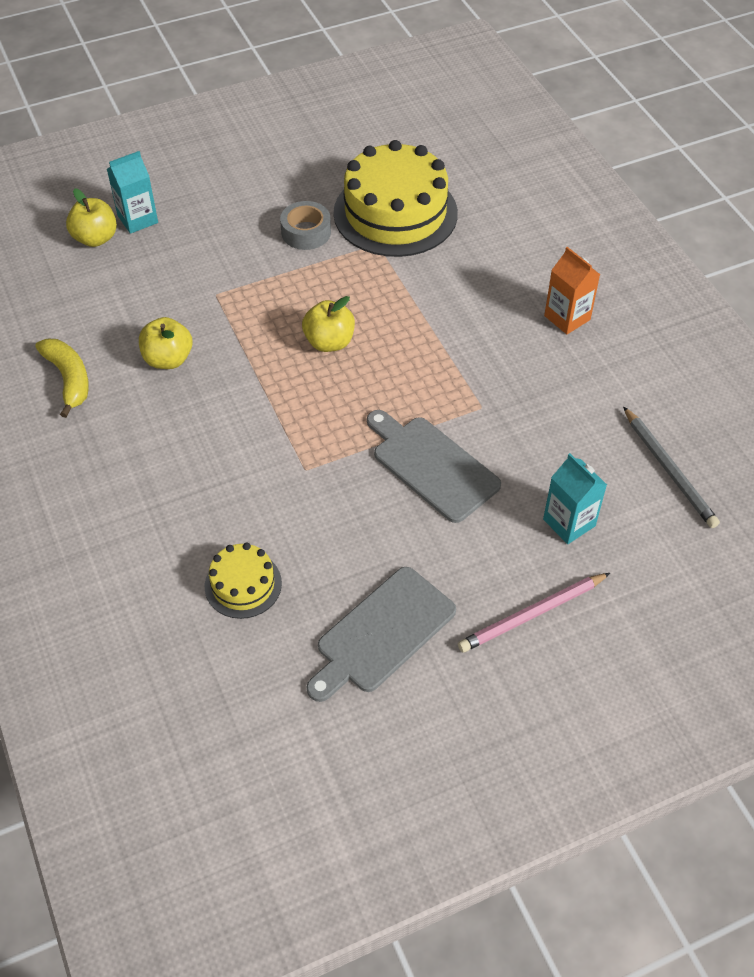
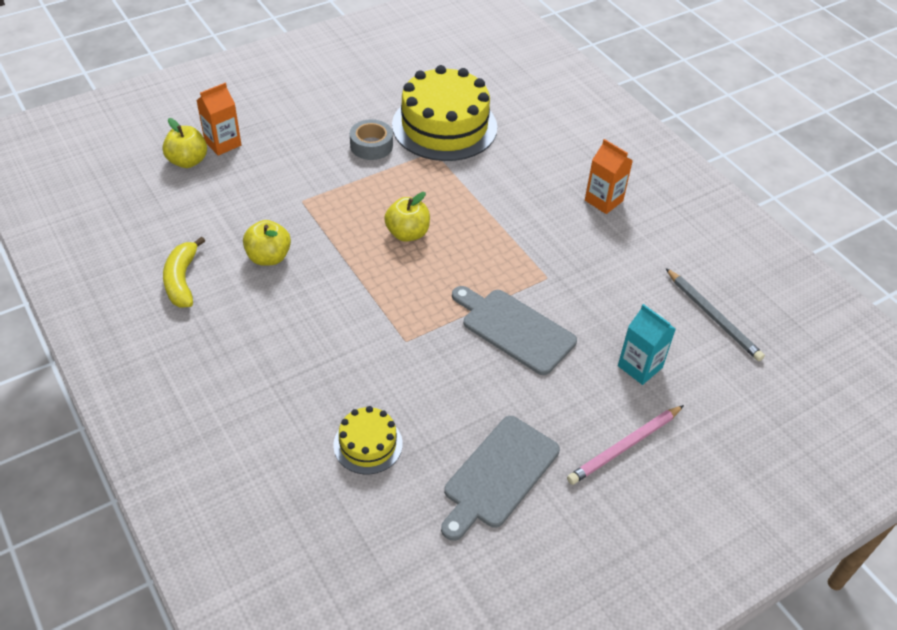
camera: 10 degrees left, 5 degrees down
(69, 379) = (182, 280): yellow banana -> yellow banana turned 150 degrees counterclockwise
(137, 219) = (223, 143): turquoise carton -> orange carton

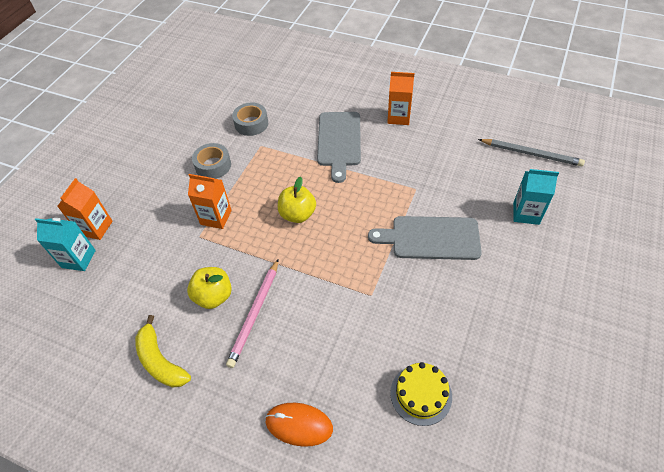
camera: 30 degrees left, 5 degrees up
(188, 161) = (78, 259): yellow apple -> turquoise carton
(244, 397) = (299, 425): none -> orange mouse
(331, 193) = (216, 217): none -> orange carton
(444, 126) = (251, 124): yellow cake -> grey tape
(498, 475) = (523, 351): grey cutting board -> grey cutting board (339, 141)
(625, 447) = (571, 274): pink pencil -> pink pencil (255, 314)

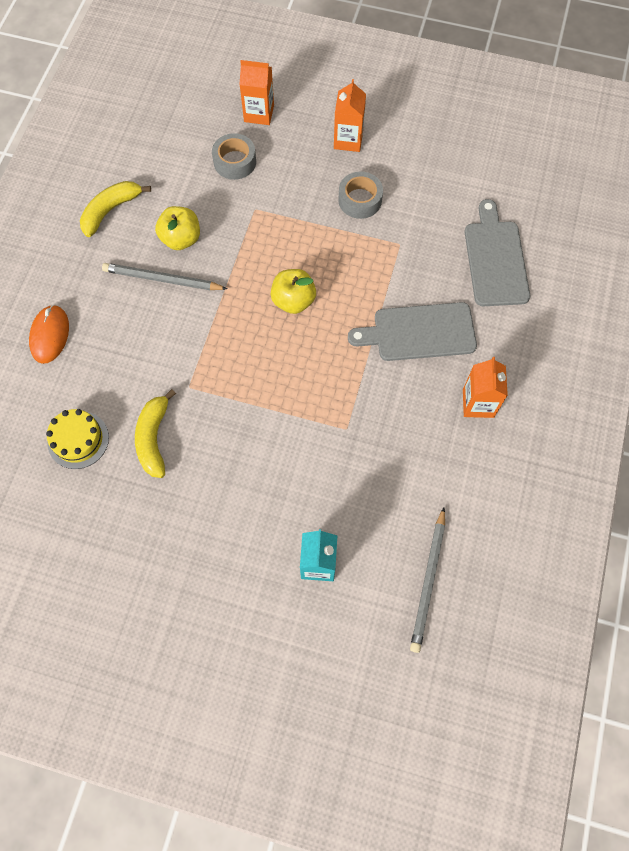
camera: 80 degrees right, 15 degrees up
(78, 259) = (219, 111): turquoise carton -> none
(216, 217) = (282, 219): orange carton -> orange carton (348, 140)
(251, 124) = (437, 227): grey tape -> grey tape (235, 162)
(255, 314) = (162, 279): pink pencil -> grey pencil
(421, 325) = (154, 438): none -> yellow banana
(431, 238) = (270, 447): grey cutting board -> grey cutting board (495, 259)

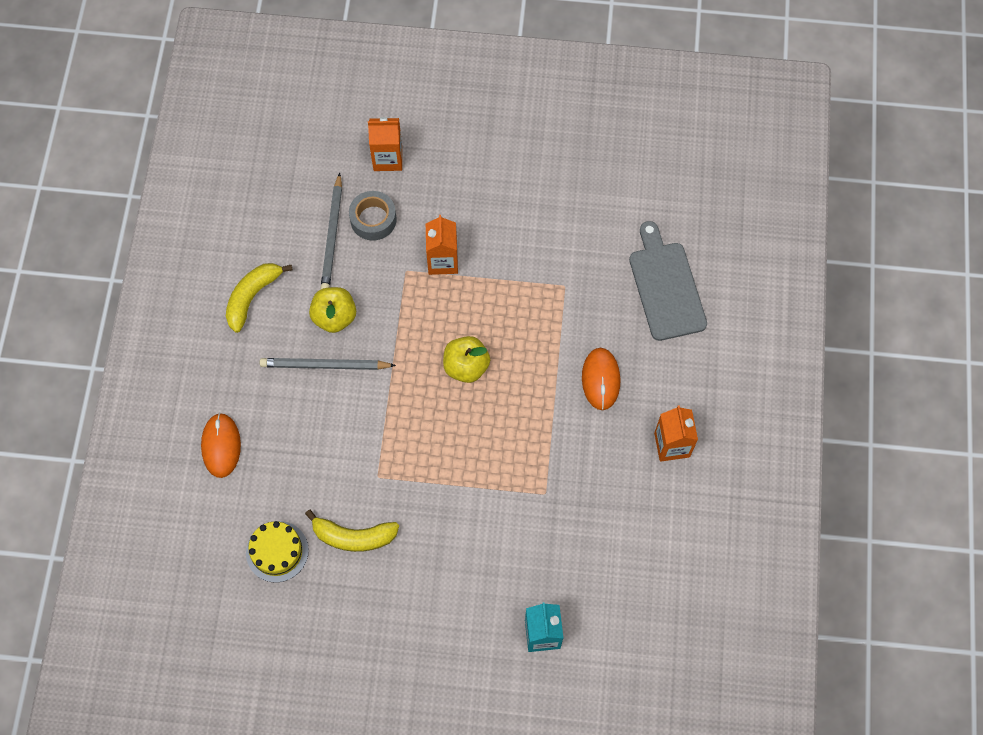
camera: 10 degrees left, 0 degrees up
(154, 438) = (353, 537): yellow banana -> yellow banana turned 75 degrees counterclockwise
(348, 140) = (489, 175): orange carton -> orange carton (442, 261)
(360, 200) = (514, 242): grey tape -> none
(419, 332) = (601, 379): grey cutting board -> orange mouse
(428, 581) = (652, 632): grey pencil -> grey pencil (332, 235)

